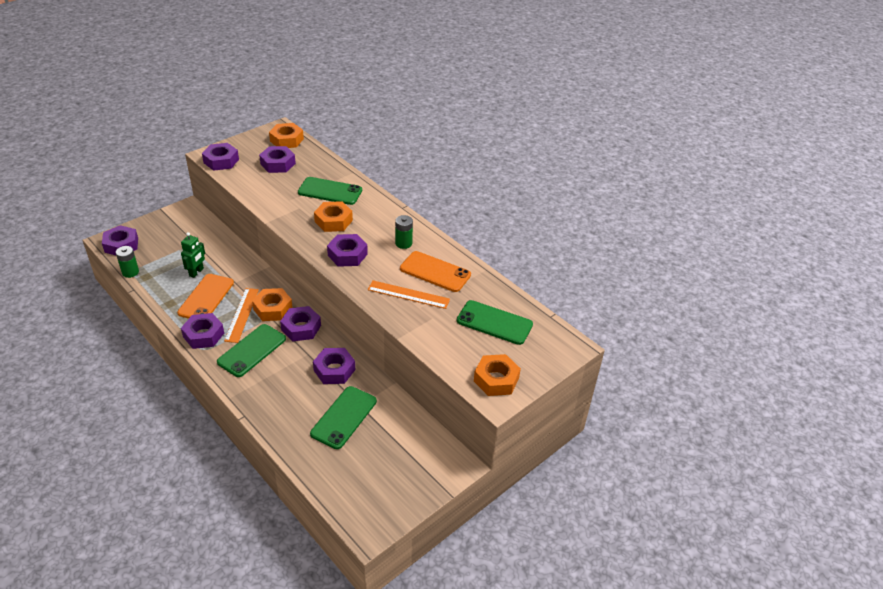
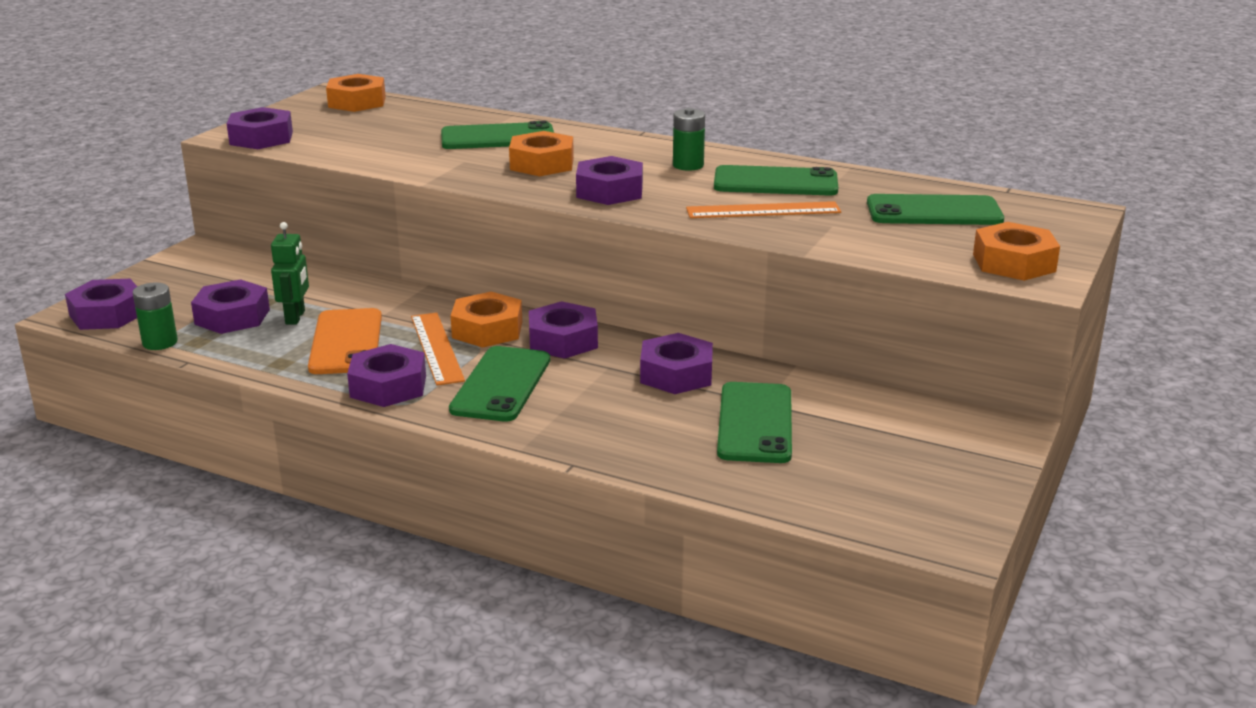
camera: 20 degrees left, 15 degrees down
(278, 164) = (370, 126): purple nut -> purple nut (232, 317)
(435, 272) = (775, 182): orange phone -> green phone

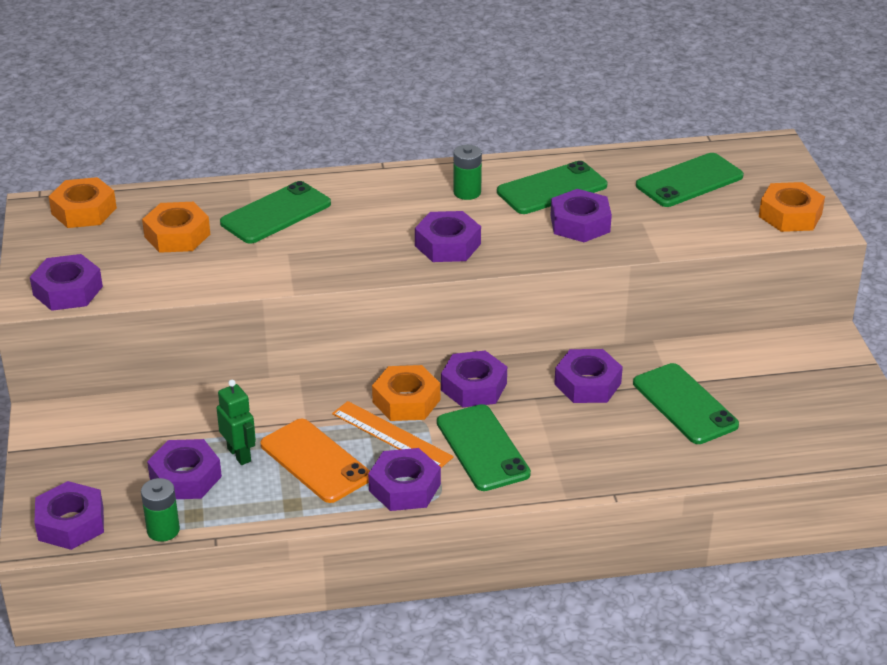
camera: 35 degrees left, 10 degrees up
(542, 164) = (355, 233): orange nut -> orange nut (177, 235)
(763, 210) = (580, 224): orange ruler -> purple nut

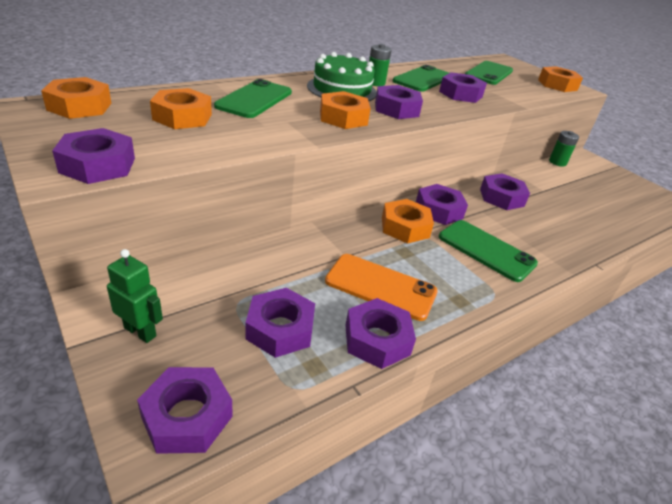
camera: 30 degrees left, 0 degrees up
(163, 530) = (296, 393): green battery -> green battery (557, 162)
(239, 455) = (314, 295): green robot -> green robot (140, 332)
(361, 253) = (343, 118): none -> orange nut
(391, 435) = (418, 254): orange ruler -> none
(404, 487) = (465, 292): purple nut -> purple nut (377, 339)
(405, 203) = (342, 89): none -> green cake
(684, 404) = (564, 200): green phone -> none

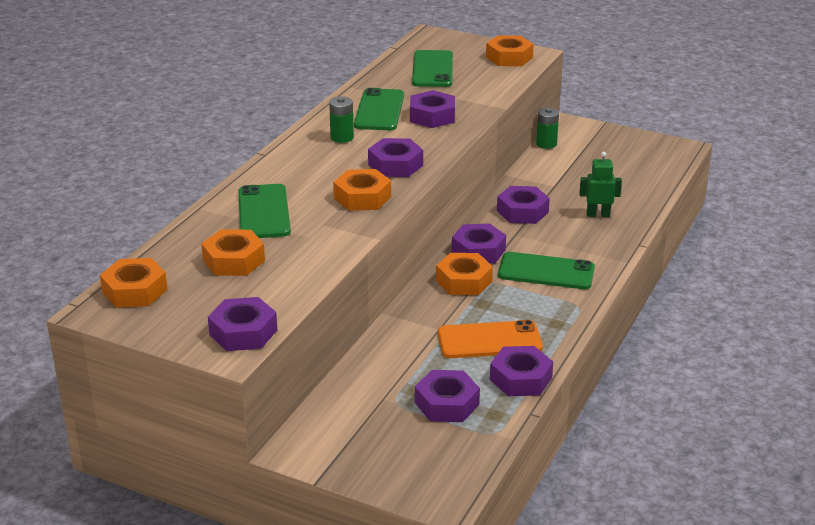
camera: 25 degrees left, 5 degrees down
(140, 332) = (351, 451): green robot -> green robot (598, 214)
(187, 416) = (444, 478): purple nut -> none
(342, 89) = (322, 162): green cake -> none

